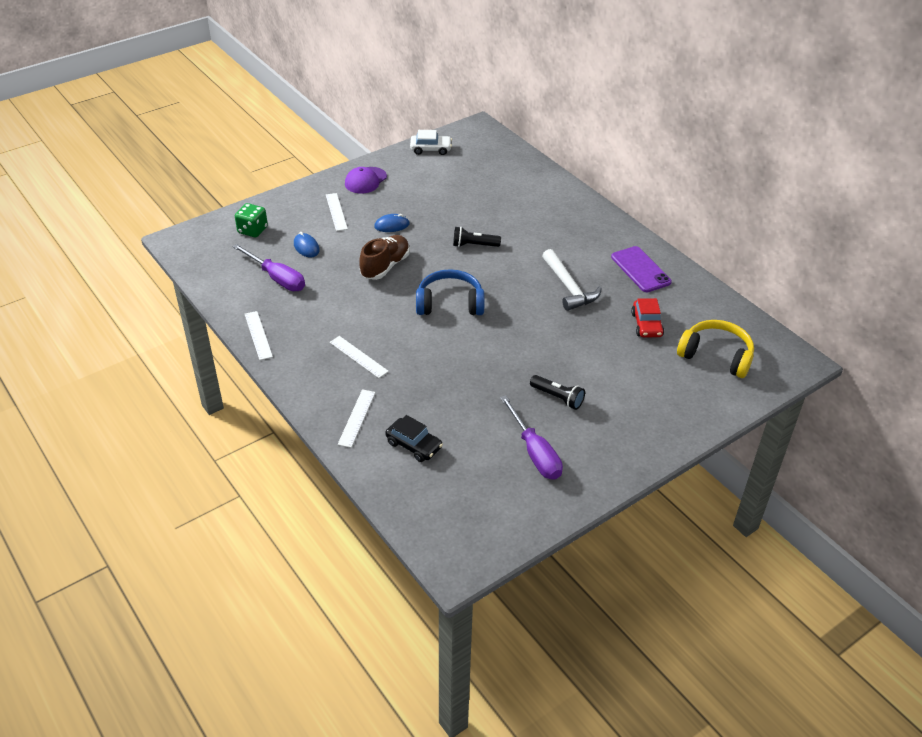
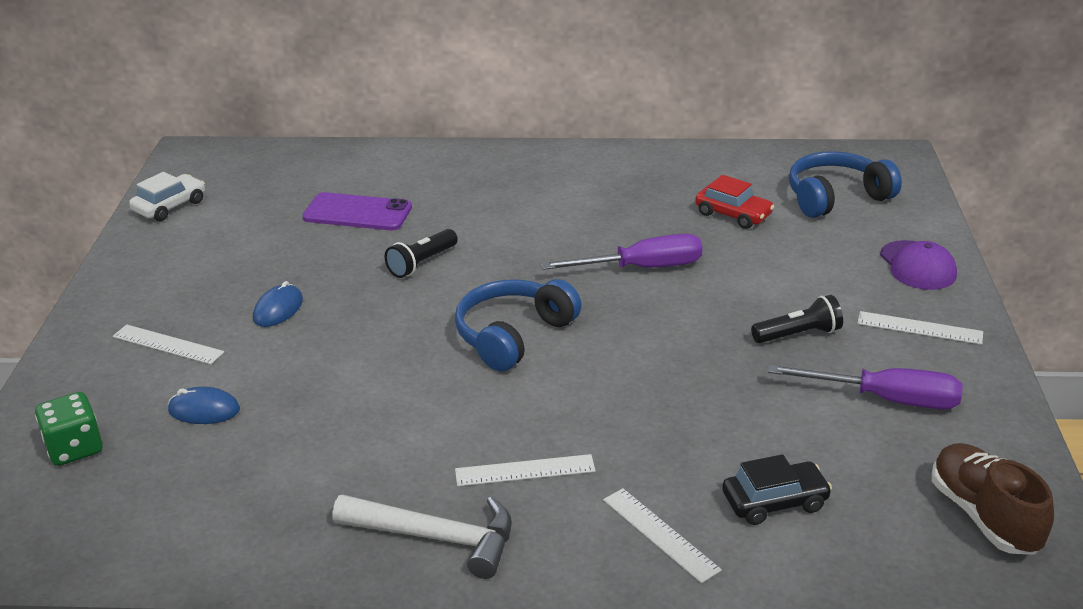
camera: 50 degrees left, 10 degrees down
(258, 335) = (342, 559): white ruler -> white ruler (919, 328)
(277, 278) = (232, 474): purple screwdriver -> purple screwdriver (641, 268)
(365, 180) = (142, 287): purple cap -> purple cap (917, 266)
(385, 266) = (358, 355): brown shoe -> brown shoe (984, 516)
(568, 287) = (600, 233): white hammer -> white hammer (436, 538)
(640, 269) = (631, 174): purple phone -> purple phone (357, 213)
(716, 356) = (836, 197): yellow headphones -> blue headphones

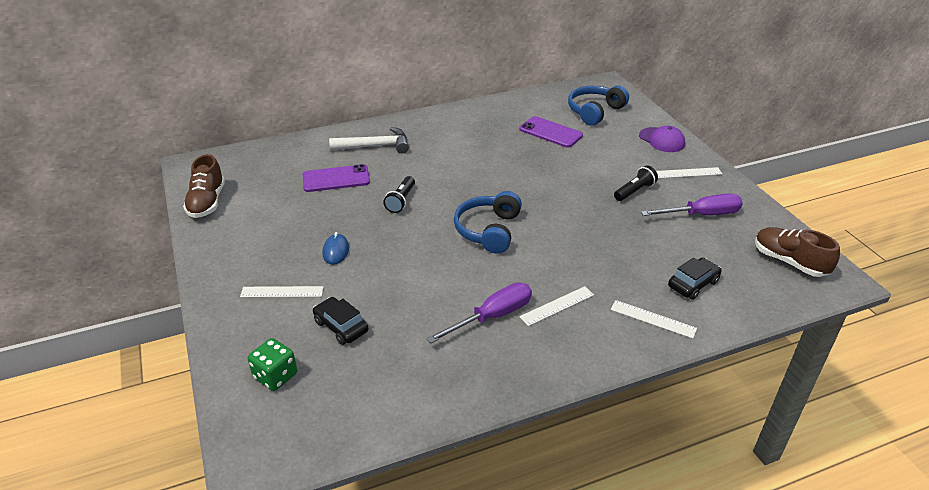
camera: 25 degrees left, 5 degrees up
(170, 206) = (207, 202): white car -> brown shoe
(204, 410) = (341, 326): blue mouse -> black car
(436, 538) = (540, 359): white hammer -> white hammer (375, 146)
(641, 268) = (527, 174): purple screwdriver -> purple screwdriver (492, 316)
(733, 214) = (550, 132): red car -> purple phone

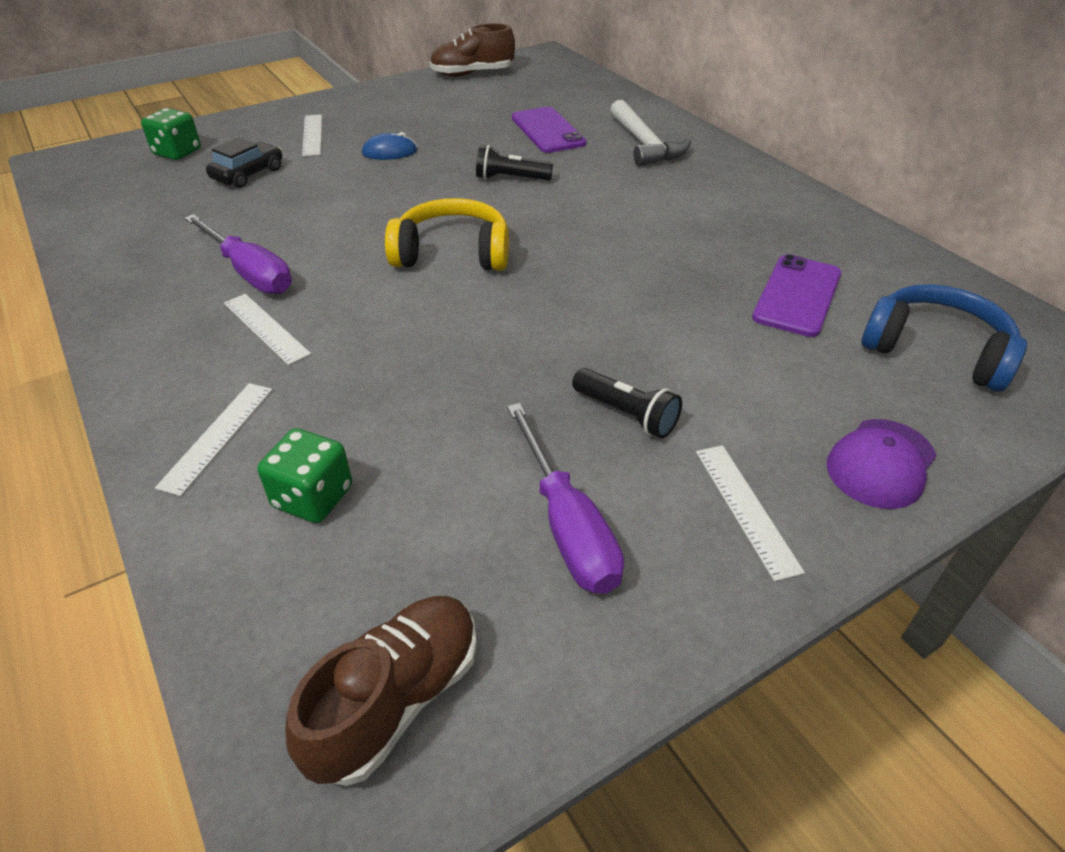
camera: 80 degrees right, 5 degrees up
(489, 230) = (452, 254): blue headphones -> yellow headphones
(693, 284) = (313, 497): black car -> green dice

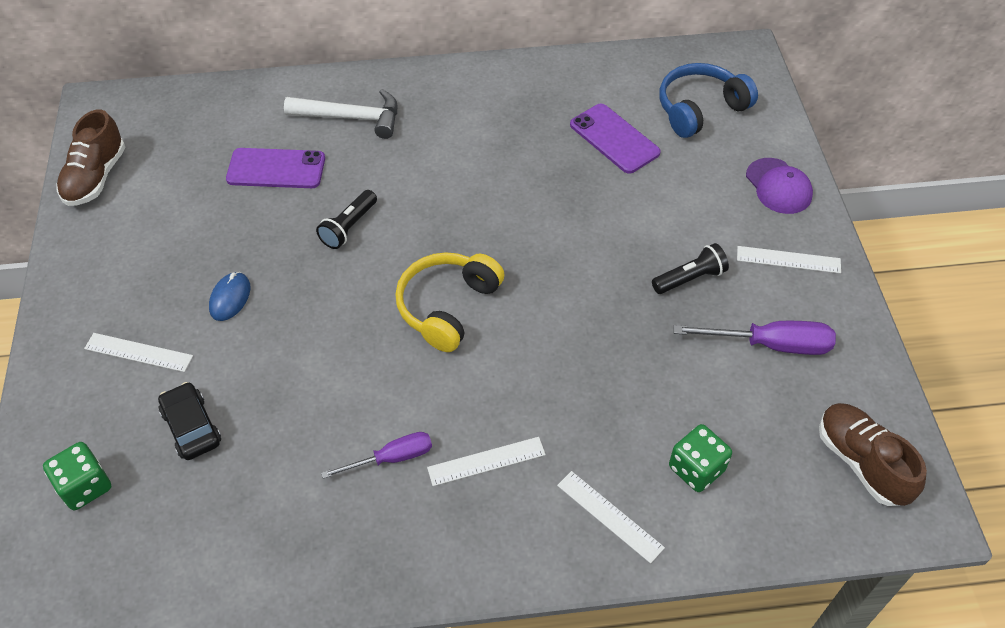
camera: 65 degrees left, 10 degrees up
(250, 272) = (391, 458): purple screwdriver -> purple screwdriver, size x0.66

